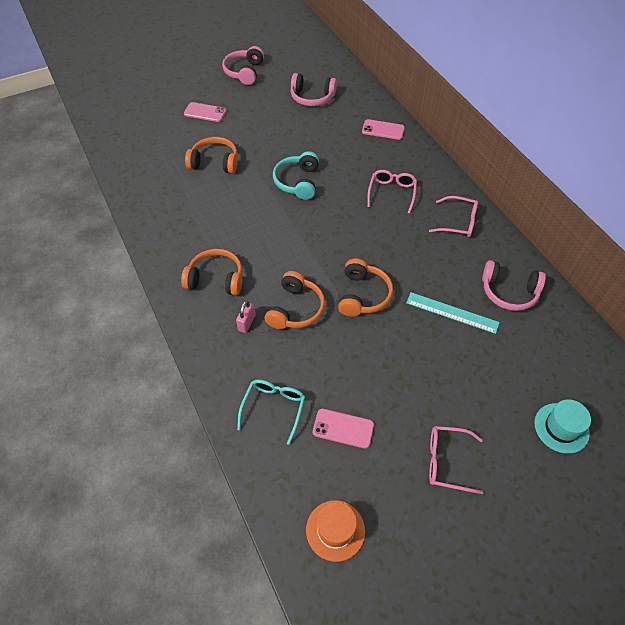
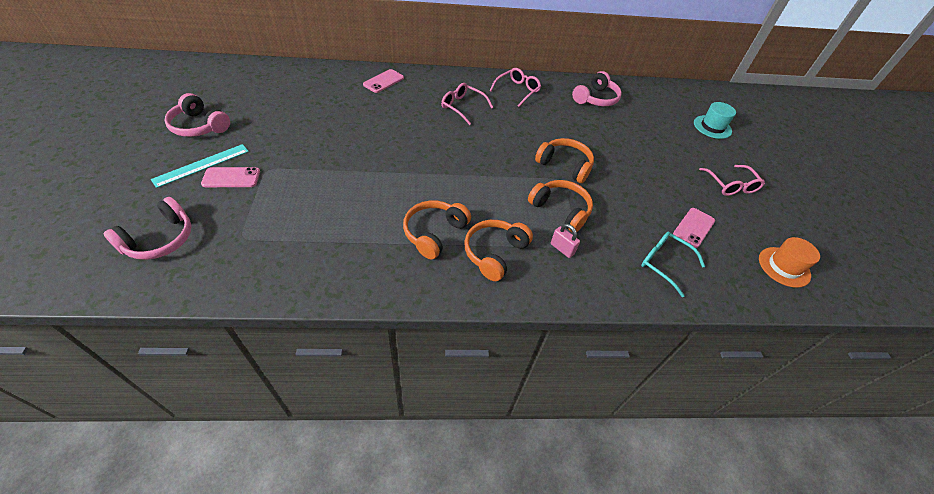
camera: 70 degrees left, 5 degrees down
(205, 112) = (231, 178): pink phone -> pink phone turned 45 degrees clockwise
(214, 162) = (323, 198): orange headphones -> orange headphones (434, 233)
(298, 182) = (405, 151): turquoise headphones -> none
(312, 97) = (296, 100): pink headphones -> pink headphones (160, 239)
(447, 461) = (731, 185): pink glasses -> pink glasses turned 45 degrees counterclockwise
(452, 312) = (603, 130): turquoise ruler -> turquoise ruler (201, 165)

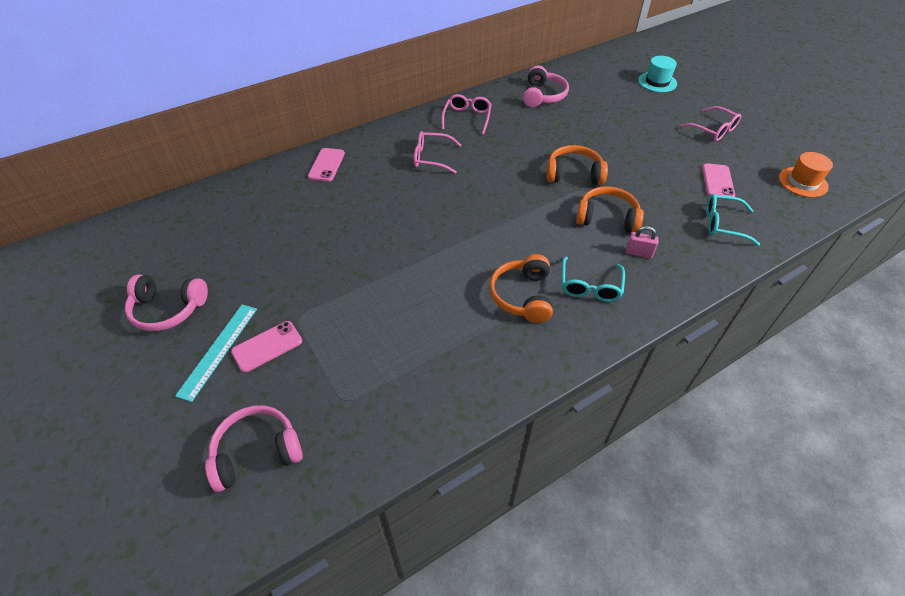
camera: 25 degrees left, 0 degrees up
(160, 239) = (257, 452): pink headphones -> pink headphones turned 120 degrees counterclockwise
(495, 253) = (590, 286): orange headphones -> turquoise glasses

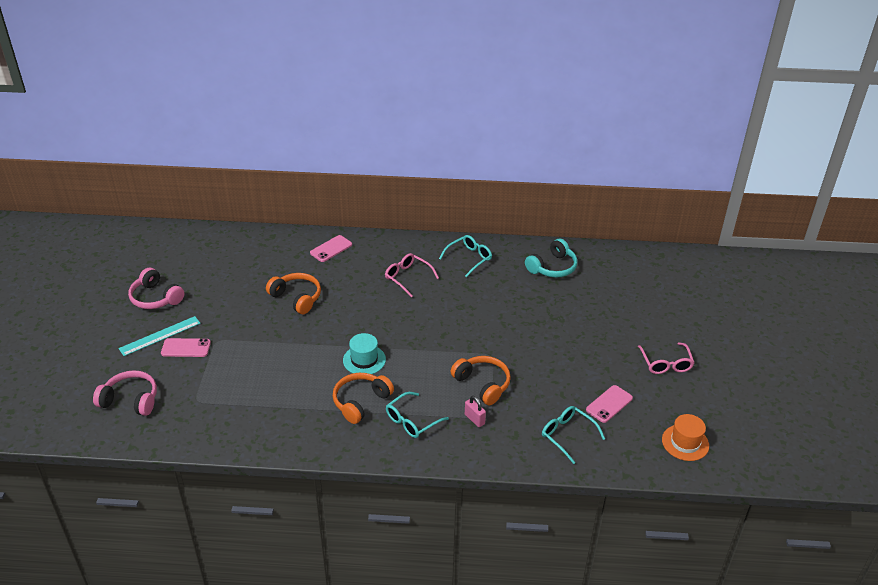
camera: 35 degrees right, 10 degrees down
(467, 118) = (469, 258): pink glasses -> turquoise glasses
(542, 96) = (552, 267): pink headphones -> turquoise headphones
(574, 174) = (498, 341): orange headphones -> orange headphones (296, 298)
(657, 82) = (672, 300): turquoise hat -> turquoise hat (364, 360)

